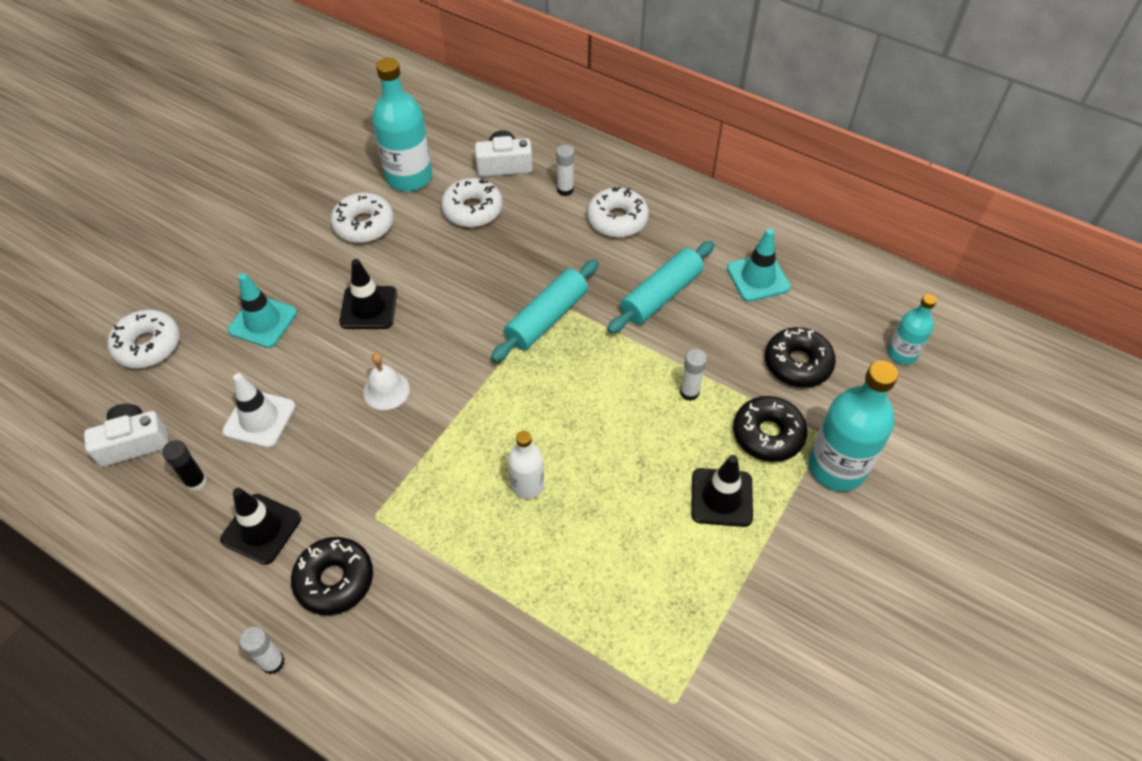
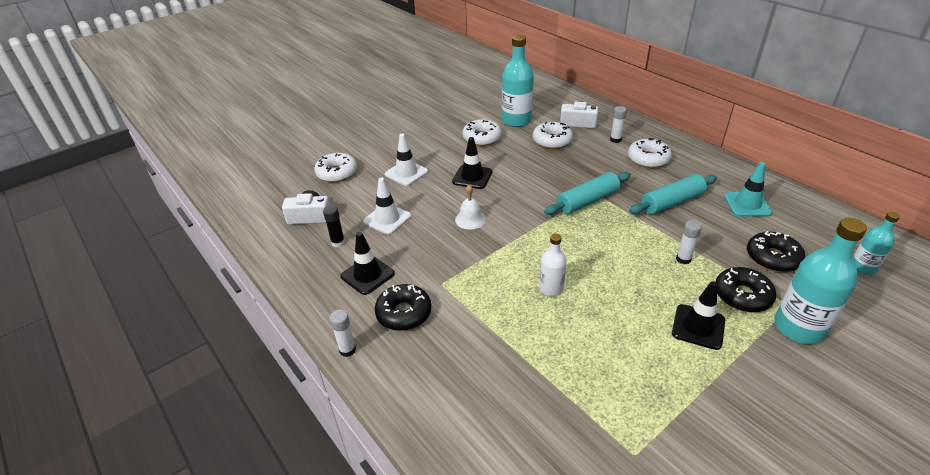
camera: 20 degrees right, 15 degrees down
(263, 321) = (406, 173): turquoise traffic cone -> white traffic cone

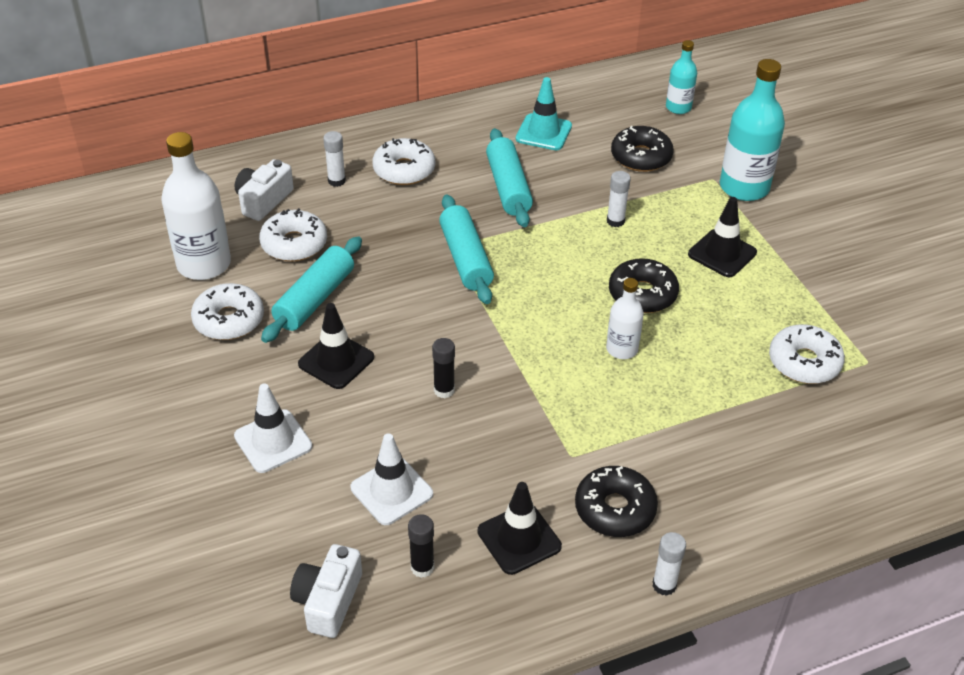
camera: 75 degrees left, 5 degrees up
(337, 173) = (209, 543): white donut -> white donut (804, 362)
(470, 219) = (444, 390): white bell -> black glue stick
(514, 158) = (314, 299): none -> turquoise rolling pin
(516, 120) = (204, 264): turquoise bottle -> white bottle
(742, 296) = (688, 203): black donut -> black donut (642, 294)

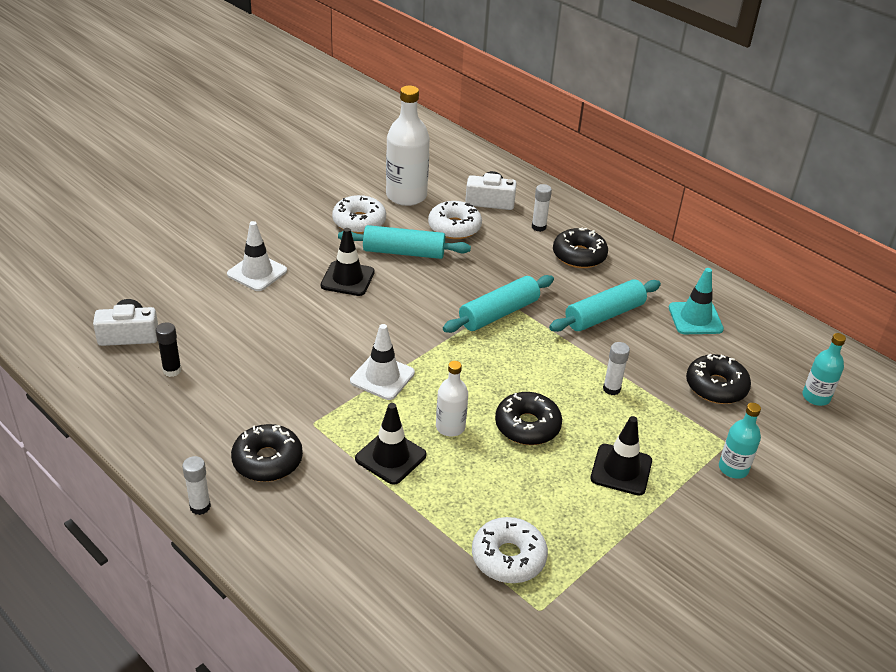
camera: 65 degrees right, 5 degrees down
(391, 491) = (236, 338): white traffic cone -> white traffic cone (382, 377)
(404, 170) = (579, 255): white donut -> black donut
(444, 390) = (347, 338): black glue stick -> none
(519, 539) = (216, 413): black traffic cone -> black traffic cone (390, 457)
(744, 187) = (733, 468): turquoise bottle -> turquoise bottle, size x0.56

